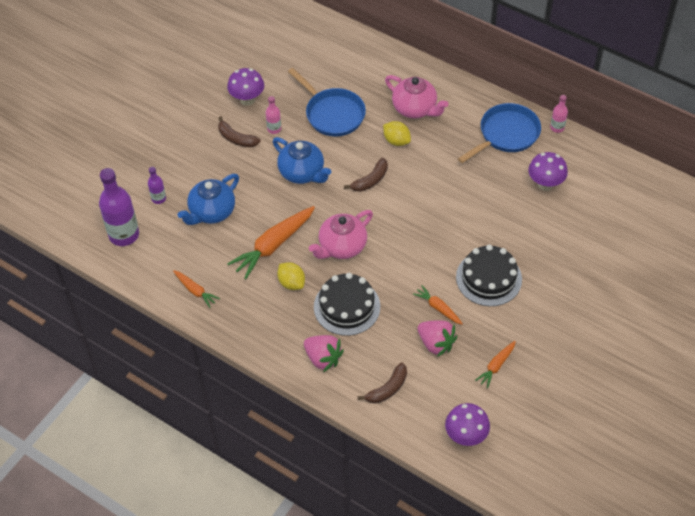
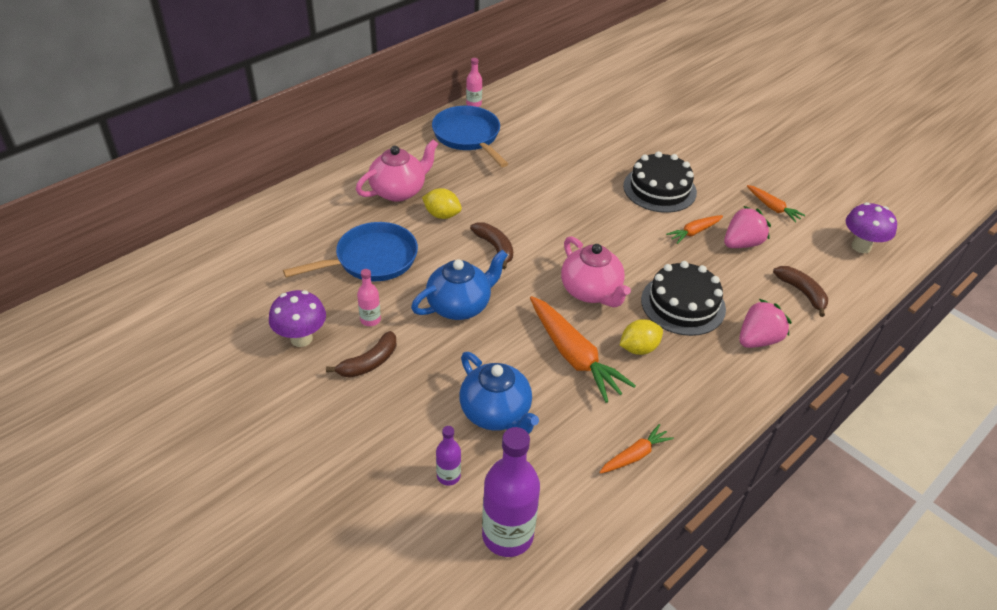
camera: 80 degrees left, 10 degrees down
(396, 141) = (442, 215): yellow lemon -> yellow lemon turned 60 degrees clockwise
(545, 184) = (546, 127): purple mushroom -> none

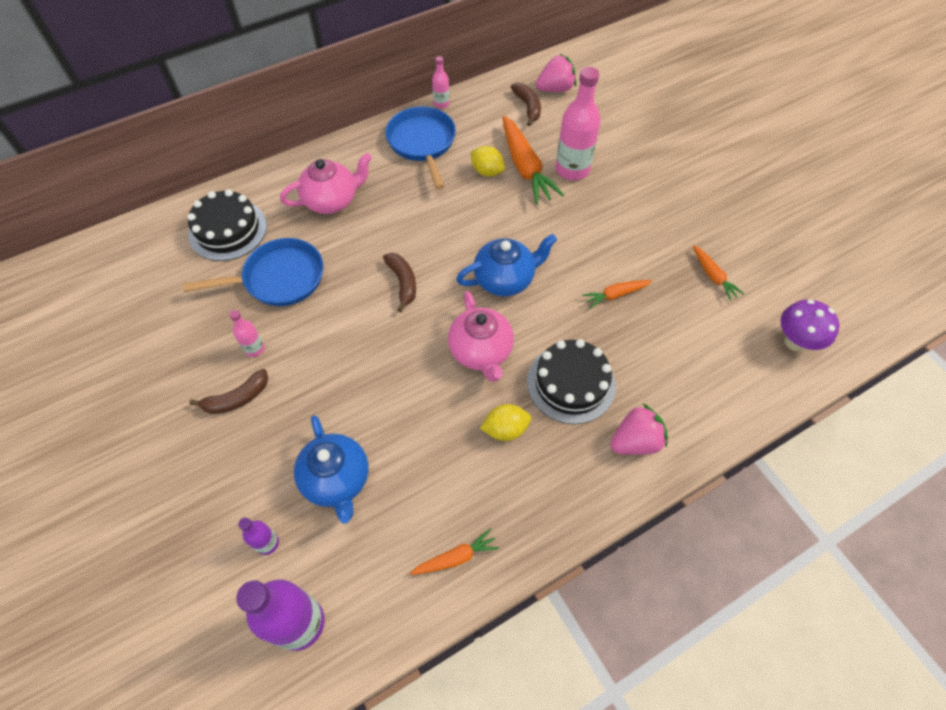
camera: 15 degrees right, 15 degrees up
(301, 338) = (184, 359): purple mushroom -> none
(442, 215) = (364, 235): yellow lemon -> yellow lemon (487, 171)
(460, 306) = (345, 347): blue teapot -> blue teapot (505, 279)
(574, 356) = (436, 426): orange carrot -> orange carrot (525, 167)
(616, 142) = (572, 169): none -> pink bottle
(659, 189) = (598, 235): black cake -> black cake (228, 230)
(742, 243) = (662, 317): pink strawberry -> pink strawberry (555, 89)
(802, 293) = (705, 390): brown banana -> brown banana (528, 107)

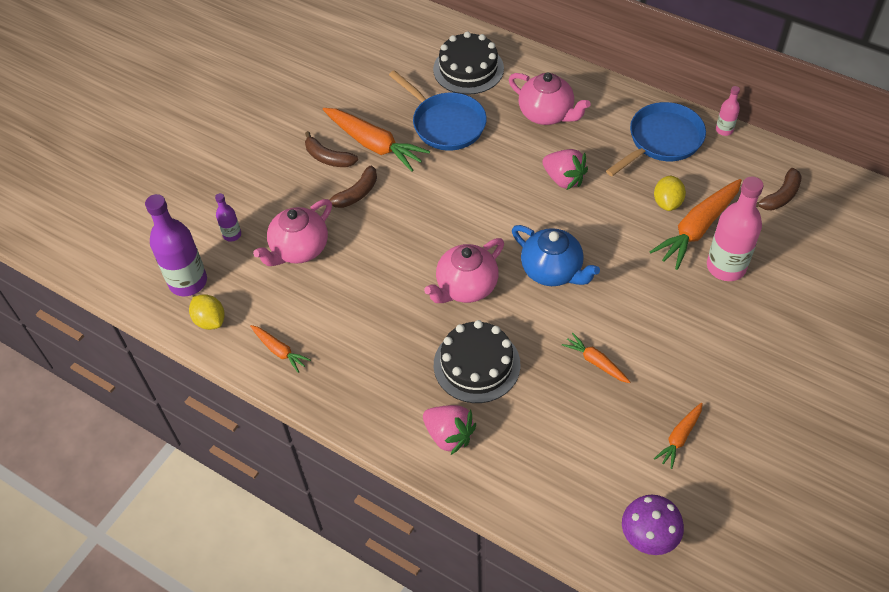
camera: 65 degrees right, 5 degrees down
(254, 349) = (374, 144): pink bottle -> orange carrot
(337, 480) = (299, 249): blue teapot -> pink teapot
(403, 283) = (497, 202): brown banana -> brown banana (356, 194)
(505, 429) = (403, 336): yellow lemon -> yellow lemon (210, 320)
(555, 89) = (827, 207): pink strawberry -> pink strawberry (564, 179)

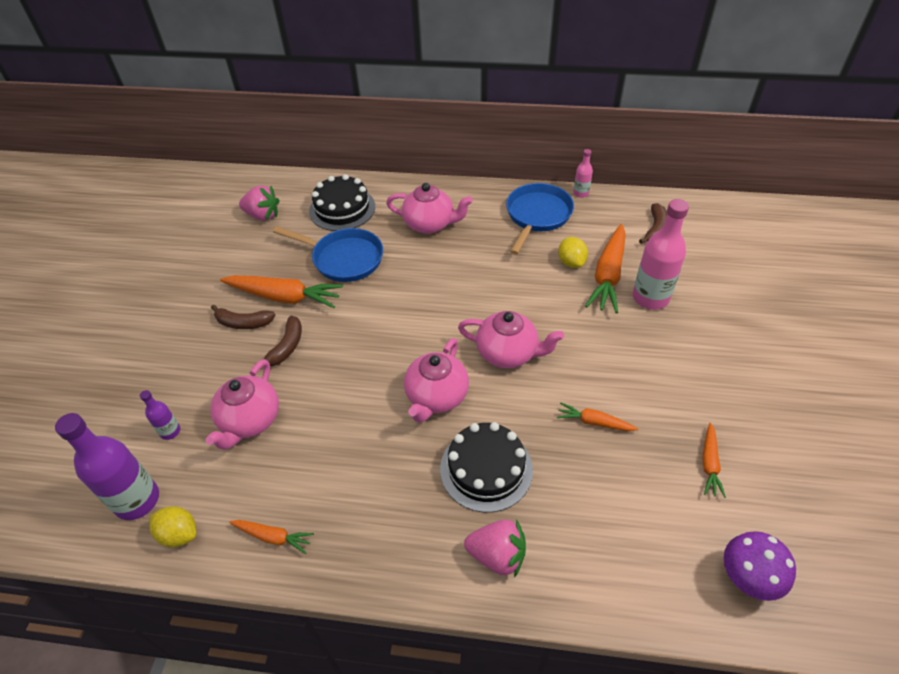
camera: 25 degrees left, 5 degrees down
(552, 271) = (508, 353): blue teapot -> pink teapot
(564, 179) = (474, 271): pink strawberry -> pink strawberry (263, 215)

